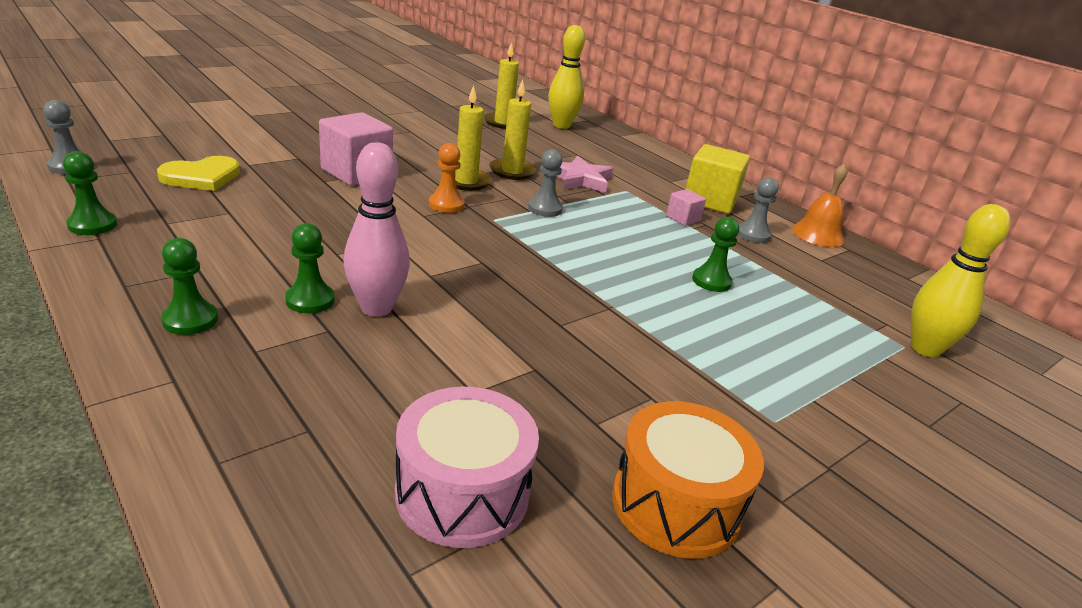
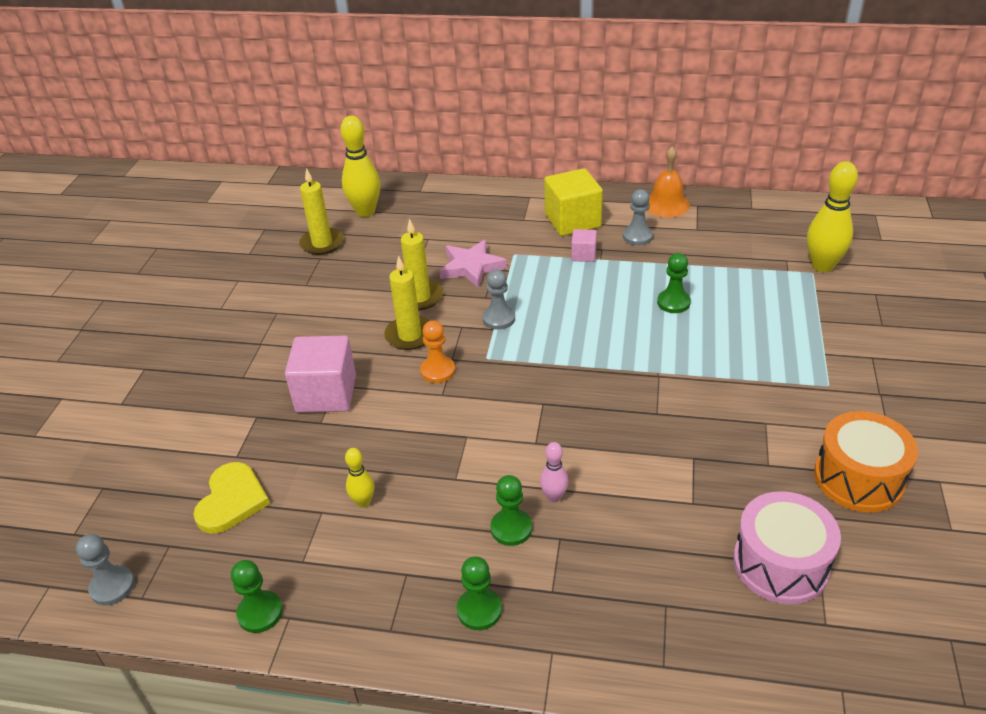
camera: 35 degrees left, 10 degrees up
(260, 224) = (363, 502): none -> yellow bowling pin
(376, 308) = (554, 497): pink bowling pin -> pink bowling pin, size x0.52

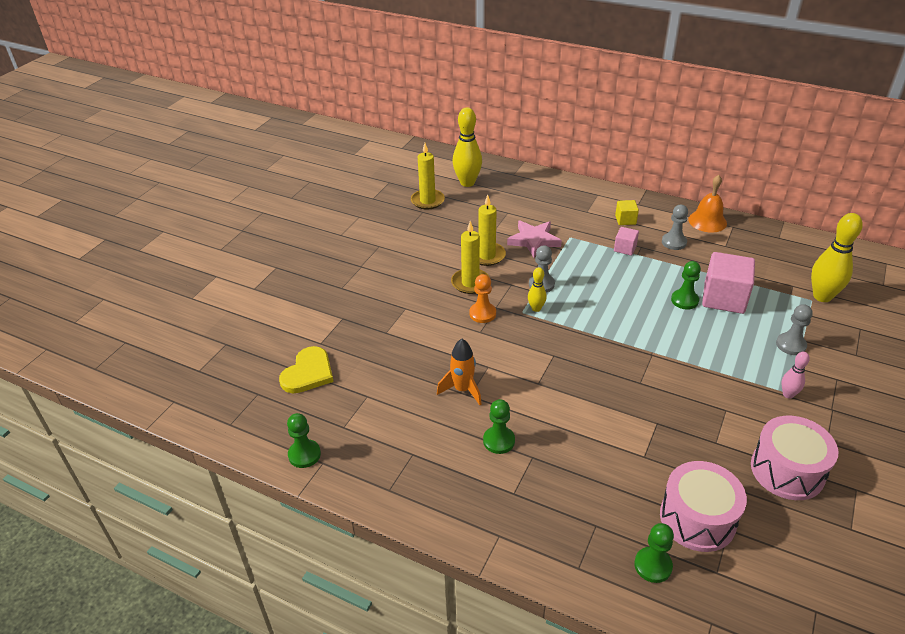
camera: 15 degrees right, 0 degrees up
(112, 586) = (213, 412): grey pawn -> grey pawn (791, 345)
(326, 393) = (396, 312): pink cube -> pink cube (724, 298)
(363, 502) = (398, 396): yellow bowling pin -> yellow bowling pin (536, 308)
(444, 474) = (462, 390): none -> orange rocket
(479, 610) = (456, 492): green pawn -> green pawn (653, 565)
(554, 497) = (538, 426): pink bowling pin -> pink bowling pin (788, 394)
(572, 221) = (625, 220): yellow cube -> yellow cube, size x0.50
(858, 478) = (787, 470): orange drum -> pink drum

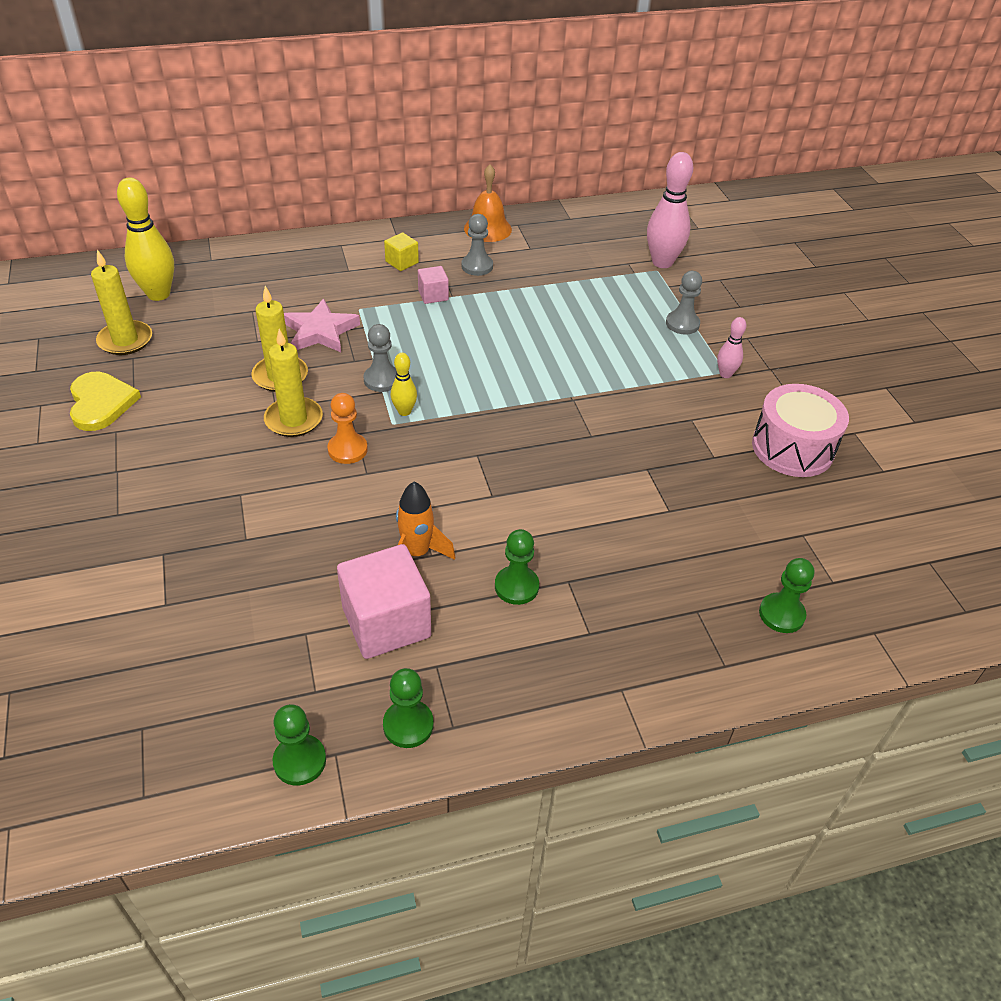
camera: 45 degrees left, 5 degrees up
(308, 373) = (190, 653): yellow heart -> yellow heart (101, 403)
(684, 300) = (548, 325): green pawn -> green pawn (408, 725)
(697, 518) = (771, 542): pink drum -> none
(724, 298) = (581, 305): pink cube -> pink cube (386, 622)
(822, 296) = (662, 262): yellow bowling pin -> pink bowling pin

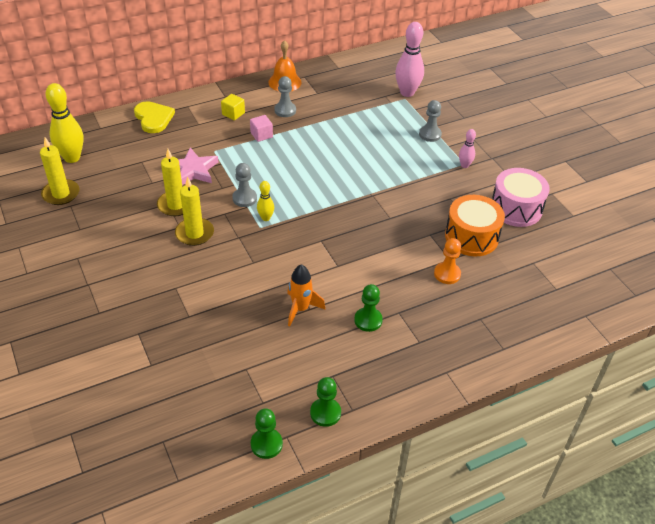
camera: 10 degrees left, 0 degrees up
(101, 403) = (60, 240): yellow heart -> yellow heart (153, 118)
(347, 449) = (236, 248): orange pawn -> orange pawn (447, 274)
(386, 622) = (294, 354): pink cube -> none
(712, 481) = (471, 237): none -> orange drum
(781, 614) = (530, 313): green pawn -> none

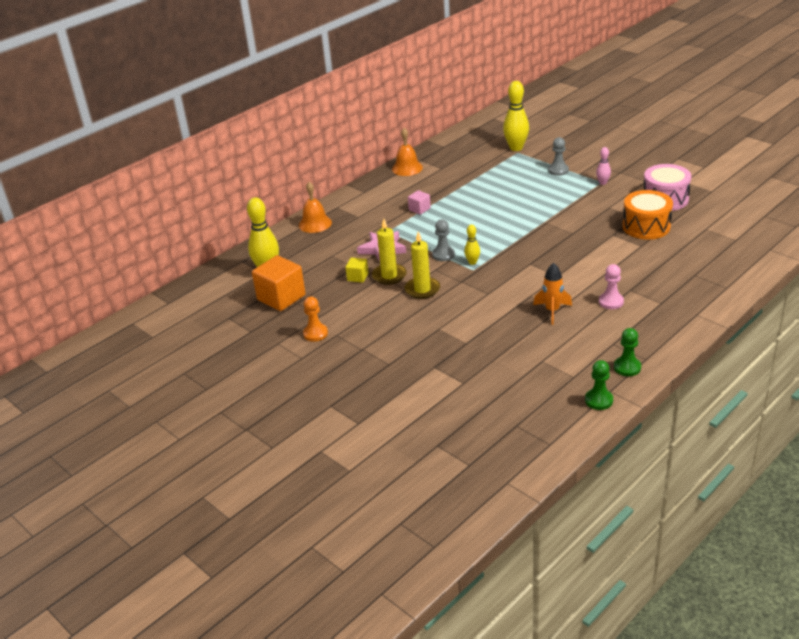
camera: 15 degrees left, 10 degrees down
(61, 194) = (281, 297): yellow candle -> orange cube
(153, 118) = (315, 223): yellow heart -> orange bell
(233, 114) = (382, 201): yellow cube -> yellow cube (357, 277)
(285, 110) = (424, 187): grey pawn -> none
(368, 320) = (611, 302): green pawn -> pink pawn
(407, 92) = (516, 148): pink bowling pin -> yellow bowling pin
(447, 274) = (647, 255): orange pawn -> orange pawn (315, 333)

